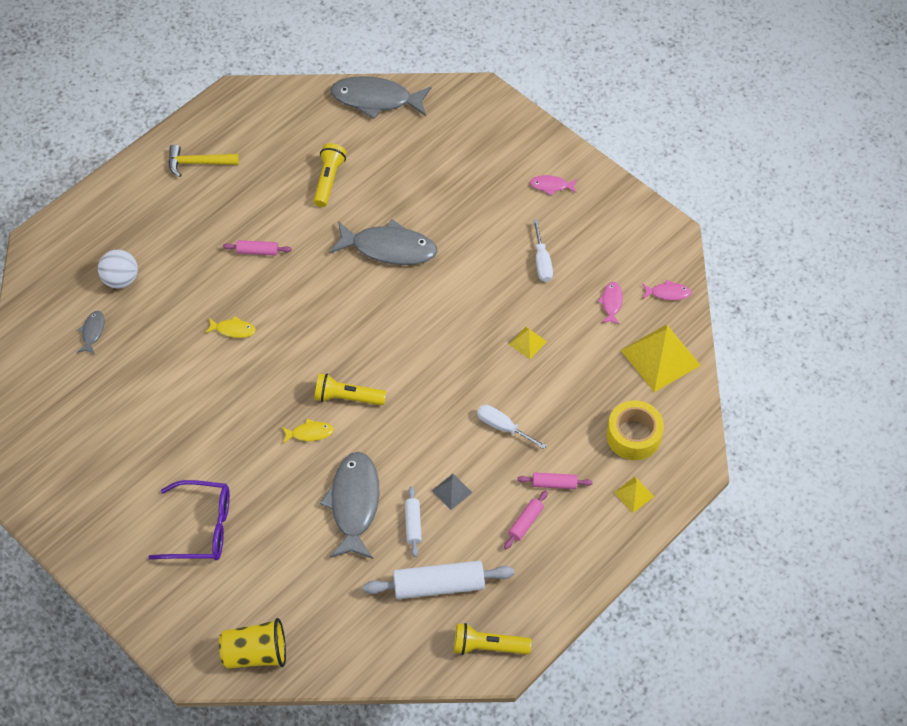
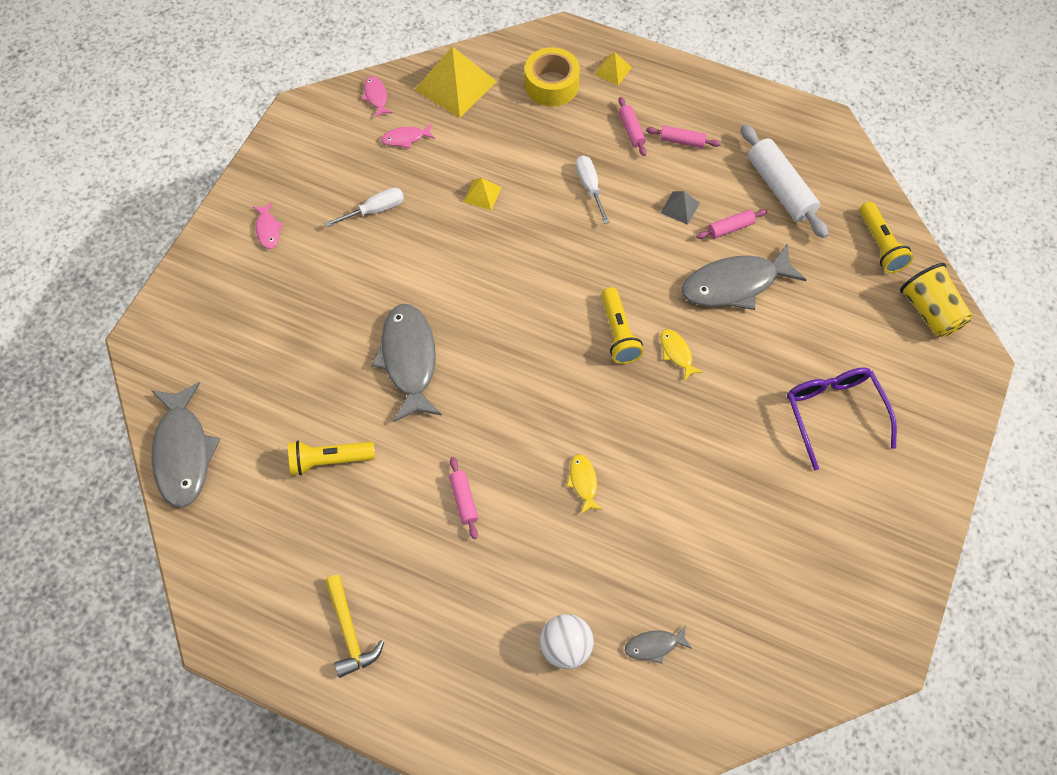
camera: 110 degrees left, 5 degrees up
(413, 524) = (730, 228): white rolling pin -> pink rolling pin
(488, 646) = (815, 135): yellow flashlight -> yellow flashlight (880, 245)
(503, 427) = (590, 187): white screwdriver -> white screwdriver turned 150 degrees clockwise

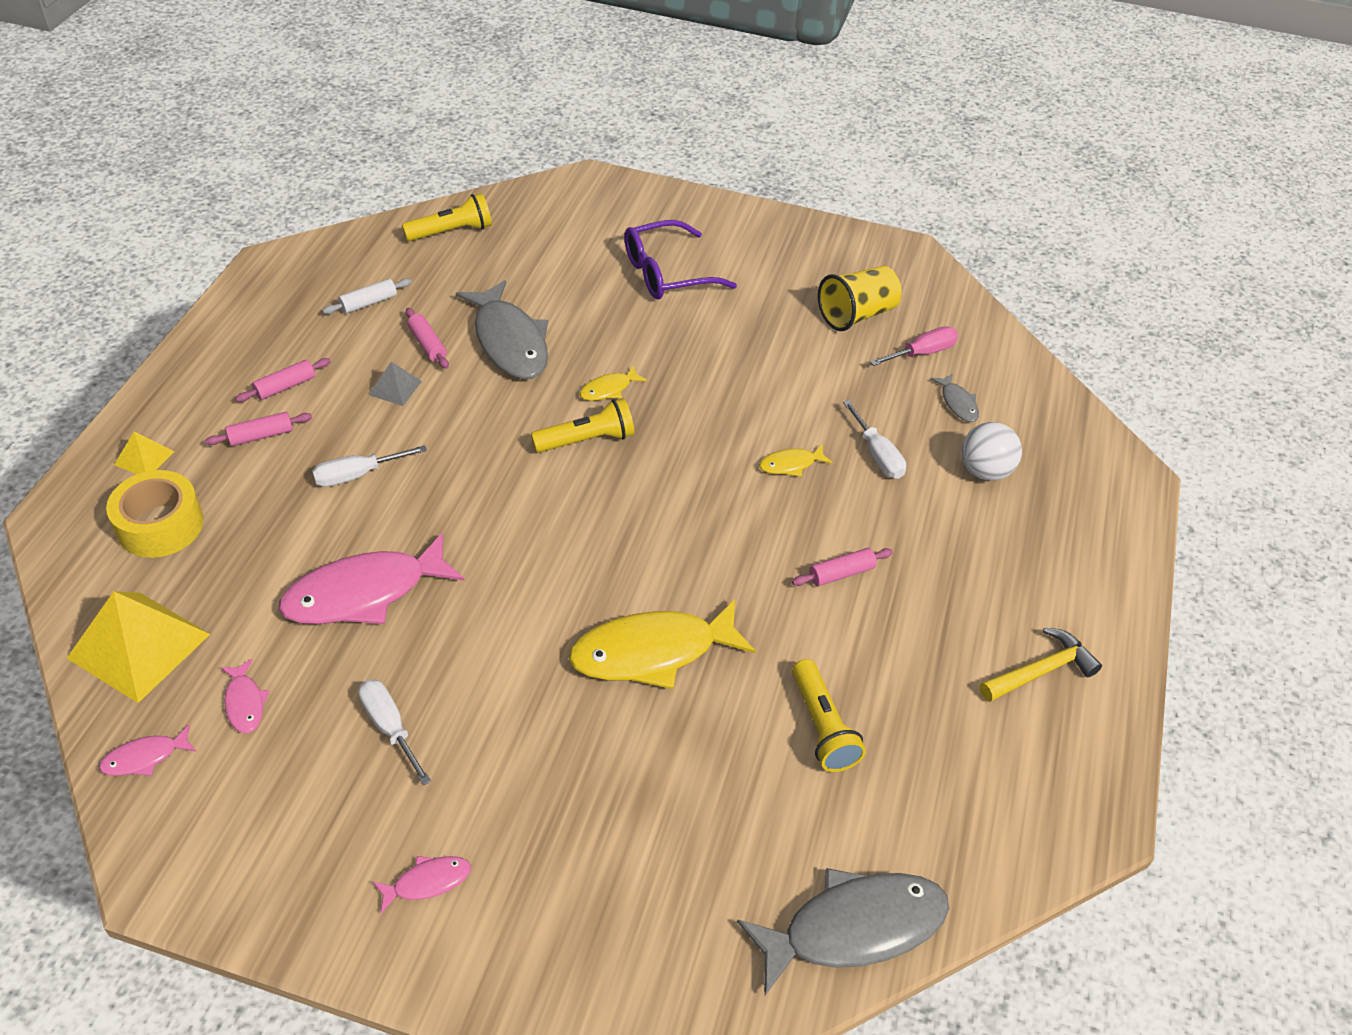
camera: 100 degrees left, 15 degrees down
(409, 360) = (652, 652): grey fish -> yellow fish
(482, 194) = (364, 593): yellow pyramid -> pink fish
(591, 556) = (877, 454): none -> white screwdriver
(682, 141) = (285, 386): pink rolling pin -> pink rolling pin turned 45 degrees clockwise
(725, 628) = (922, 353): none -> pink screwdriver
(780, 188) = (368, 303): white rolling pin -> white rolling pin, size x0.51
(930, 312) = (536, 204): yellow cup -> yellow cup (856, 315)

